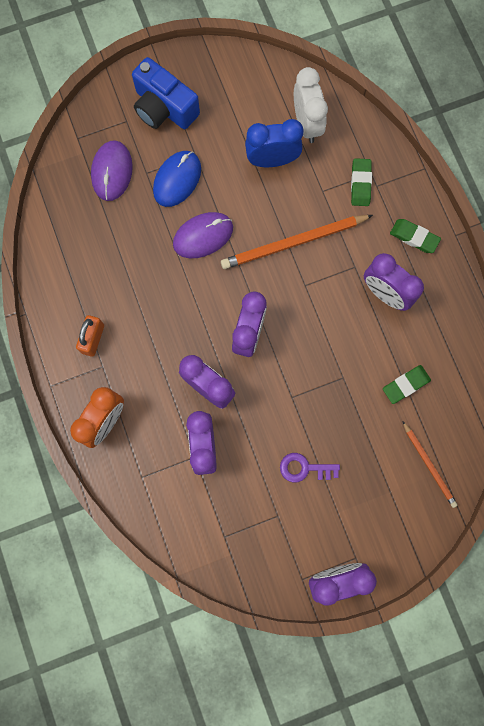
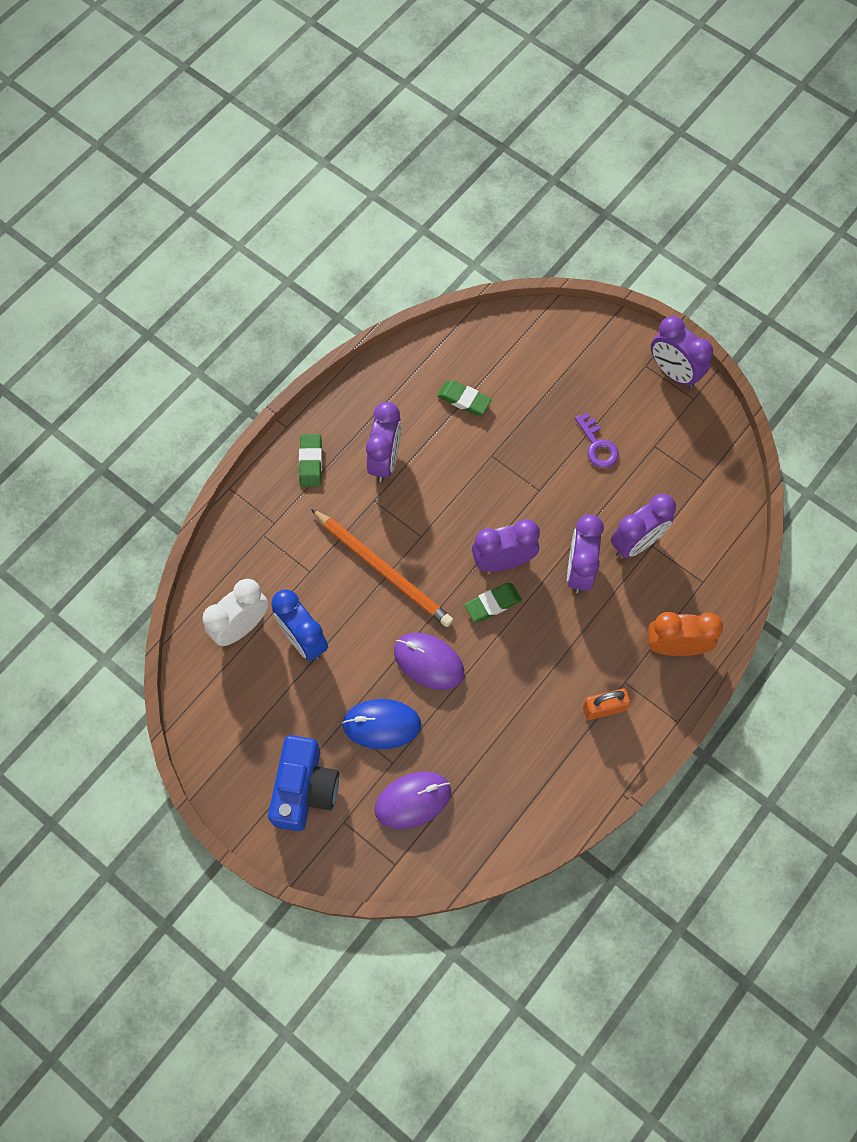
camera: 120 degrees left, 10 degrees down
(360, 184) = (281, 539): green eraser -> green eraser (492, 604)
(429, 465) = (525, 346): orange pencil -> none

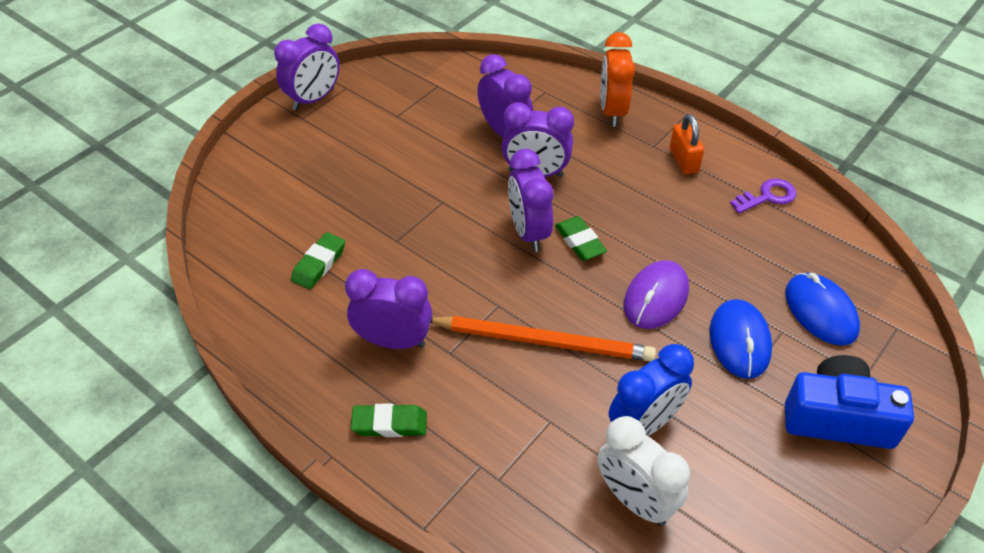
camera: 90 degrees left, 20 degrees down
(383, 570) = (543, 341): orange pencil -> orange pencil turned 60 degrees clockwise
(412, 800) = (820, 311): purple mouse -> blue mouse
(597, 445) = (392, 155): purple key -> purple key (767, 196)

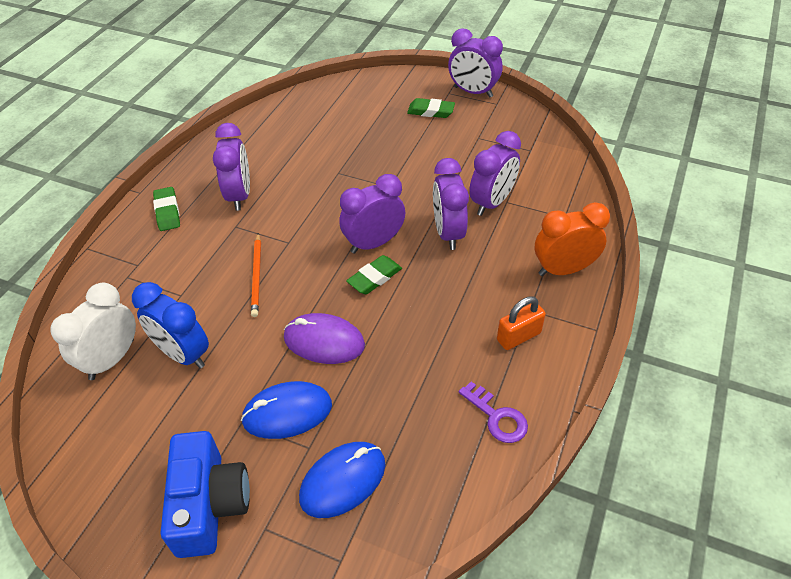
camera: 75 degrees right, 0 degrees up
(319, 264) = (301, 142): green eraser -> green eraser (431, 111)
(543, 341) = (257, 276): orange pencil -> orange pencil, size x0.58

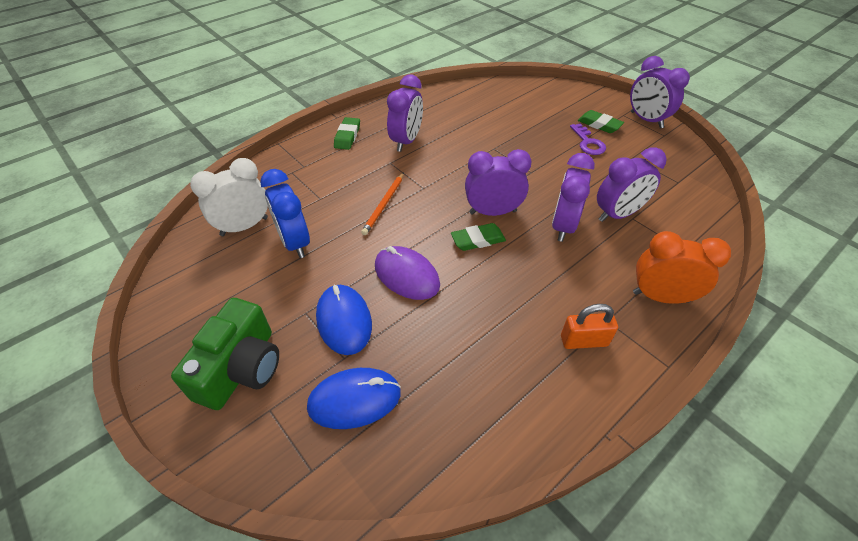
camera: 25 degrees right, 0 degrees up
(209, 504) = (241, 368): blue camera -> green camera
(287, 412) = (344, 321): blue mouse -> blue mouse turned 60 degrees clockwise
(497, 417) = (524, 407): purple key -> purple key (588, 143)

